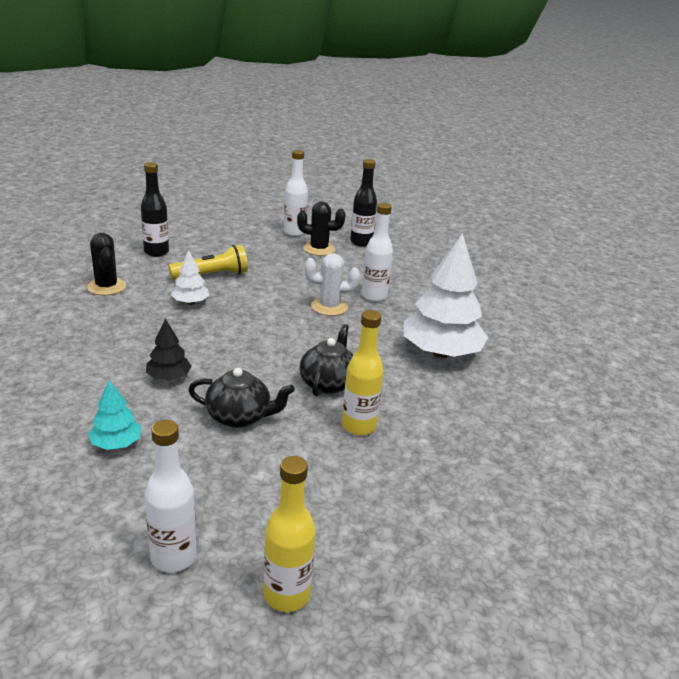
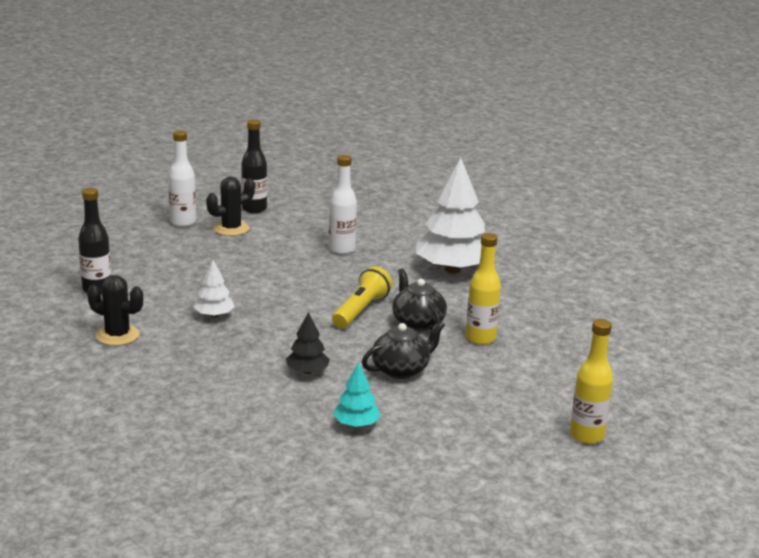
camera: 40 degrees left, 5 degrees down
(173, 557) = (503, 454): white bottle -> none
(212, 275) = (187, 287): yellow flashlight -> yellow flashlight (361, 310)
(329, 307) = (324, 271): white cactus -> none

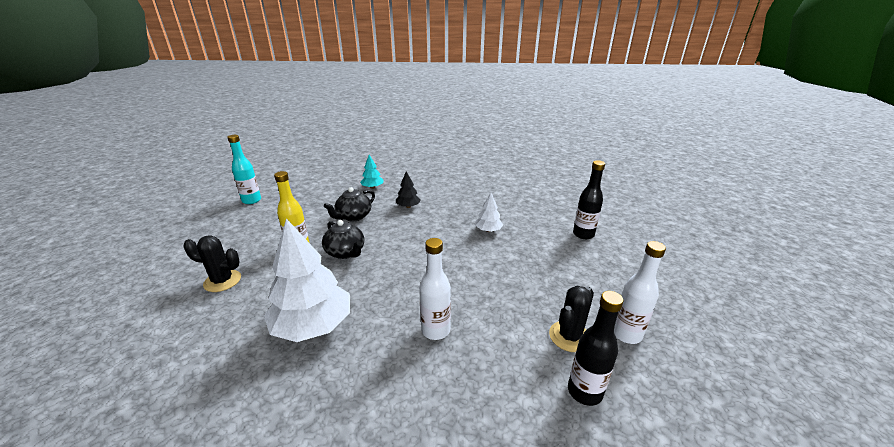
camera: 165 degrees right, 5 degrees up
(117, 335) = (528, 207): black cactus -> black cactus (222, 281)
(361, 310) = (390, 255): yellow flashlight -> none
(587, 436) = (251, 200): yellow bottle -> turquoise bottle

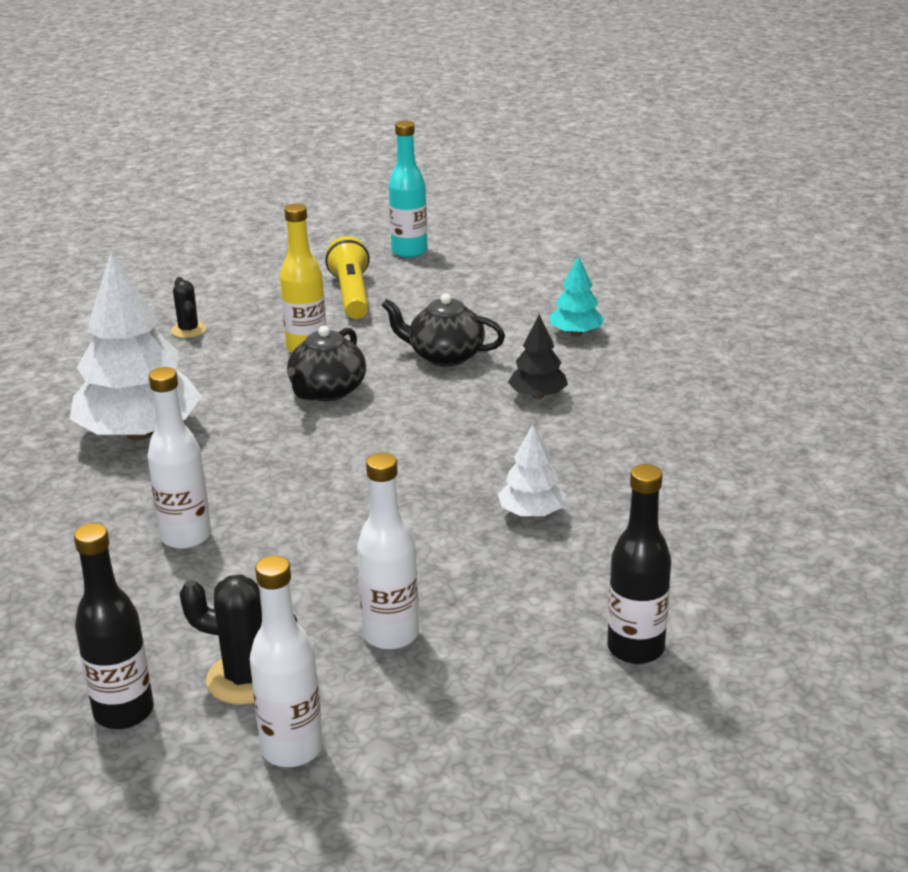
camera: 65 degrees right, 0 degrees up
(222, 281) = (188, 330): black cactus -> black cactus, size x0.64
(266, 224) = (352, 295): none -> yellow flashlight
(553, 285) = (391, 635): none -> white bottle

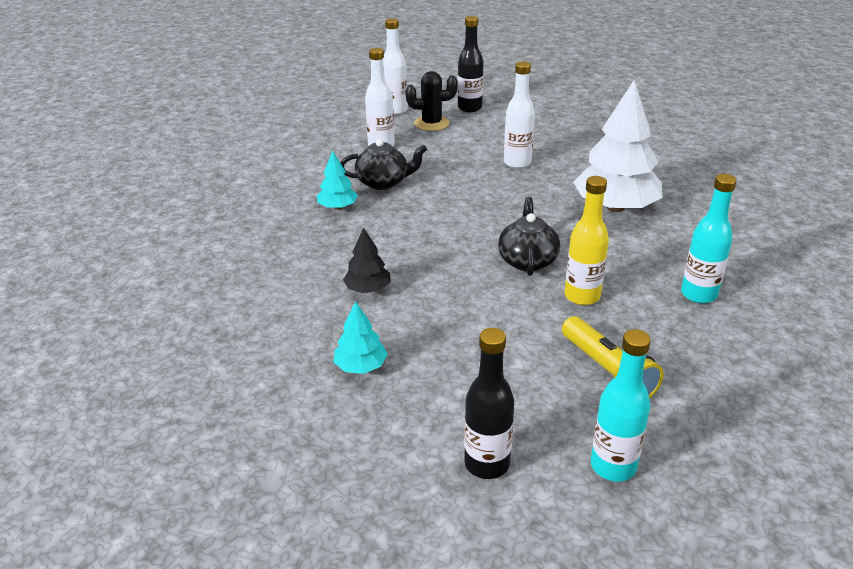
camera: 160 degrees right, 5 degrees up
(188, 330) = (698, 294): black cactus -> turquoise bottle
(444, 356) = (464, 313): black teapot -> black teapot (383, 182)
(531, 513) = (337, 207): white tree -> turquoise tree
(635, 648) = (265, 160): black bottle -> black bottle (487, 464)

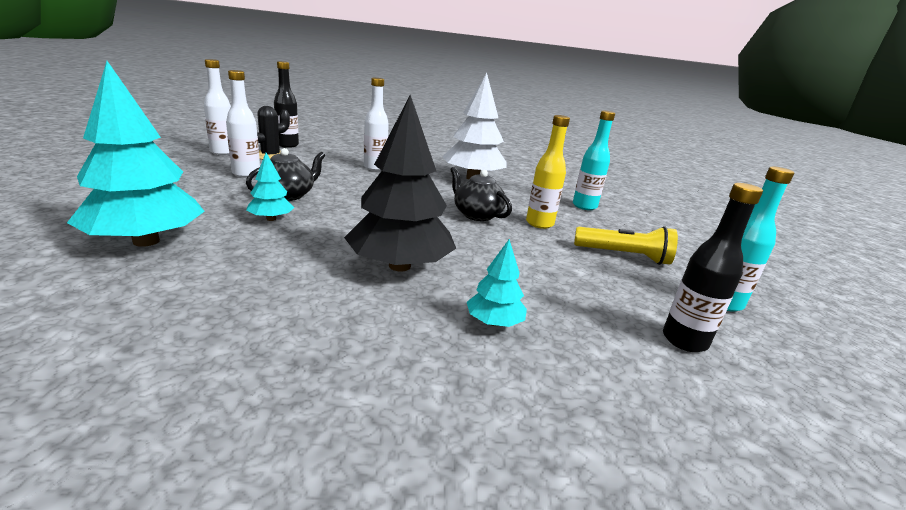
camera: 50 degrees left, 10 degrees down
(240, 204) = (146, 241): none -> turquoise tree
(368, 289) = (399, 266): black tree -> black tree, size x2.10

